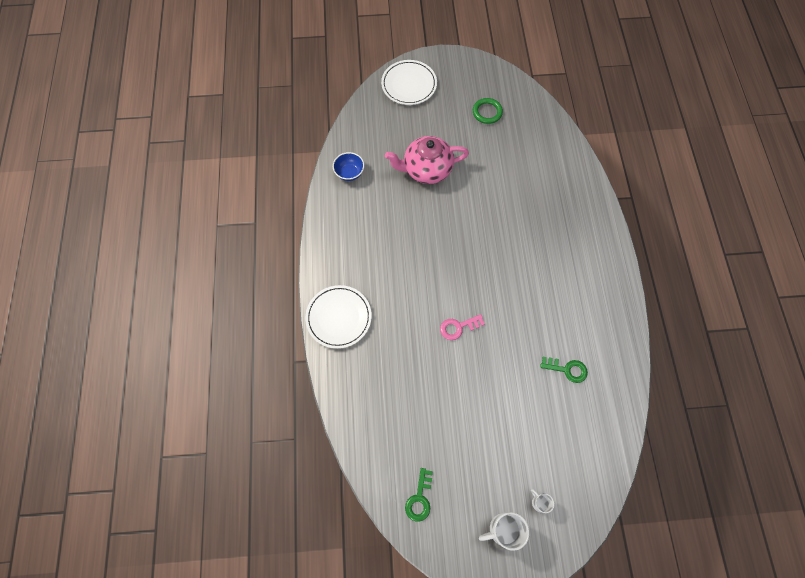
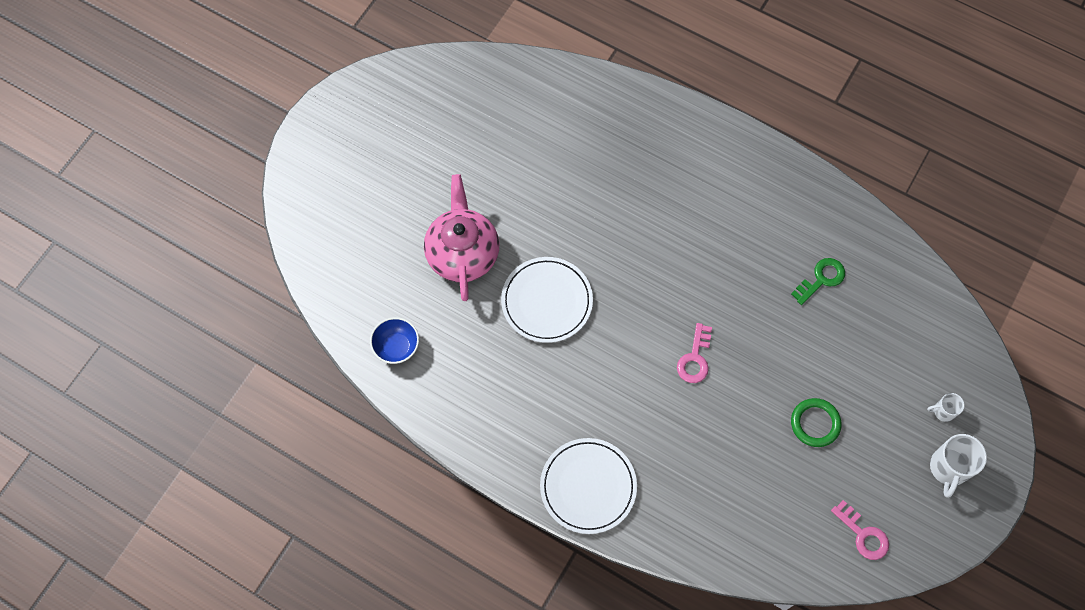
camera: 55 degrees left, 0 degrees up
(409, 84) = (321, 189): white plate -> white plate (547, 301)
(419, 498) = (863, 534): green key -> pink key
(426, 169) = (462, 253): pink teapot -> pink teapot turned 150 degrees clockwise
(487, 112) = (436, 128): green ring -> green ring (815, 423)

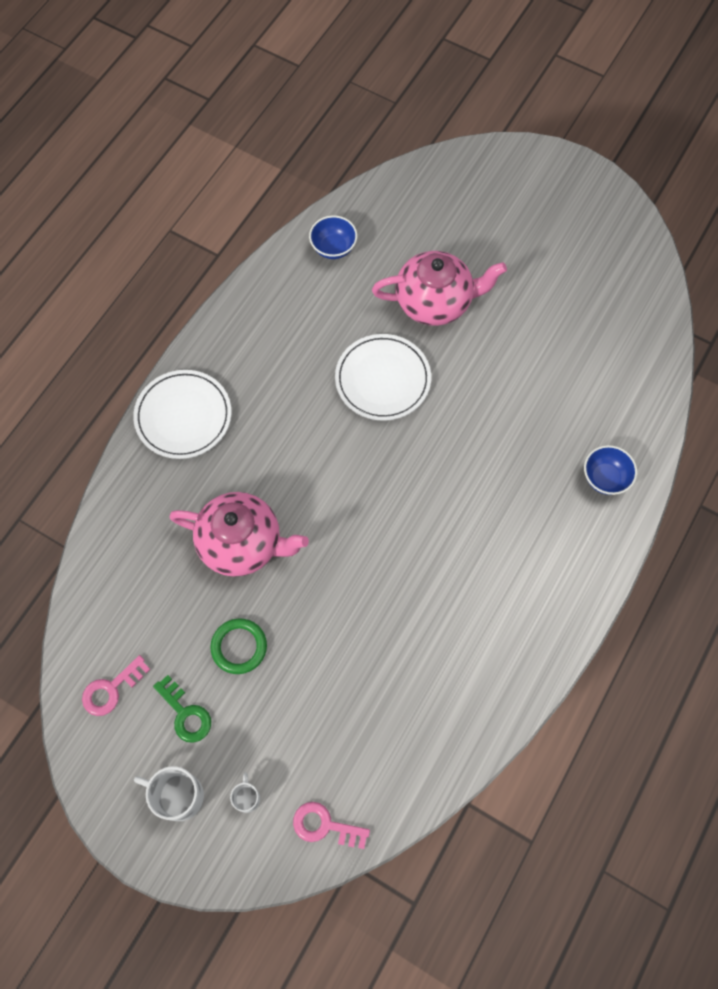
camera: 90 degrees right, 0 degrees up
(642, 122) = (605, 478): none -> blue bowl
(695, 358) = (317, 523): pink key -> pink key (325, 825)
(718, 424) = (242, 543): none -> pink teapot
(821, 279) = (413, 668): green key -> green key (185, 713)

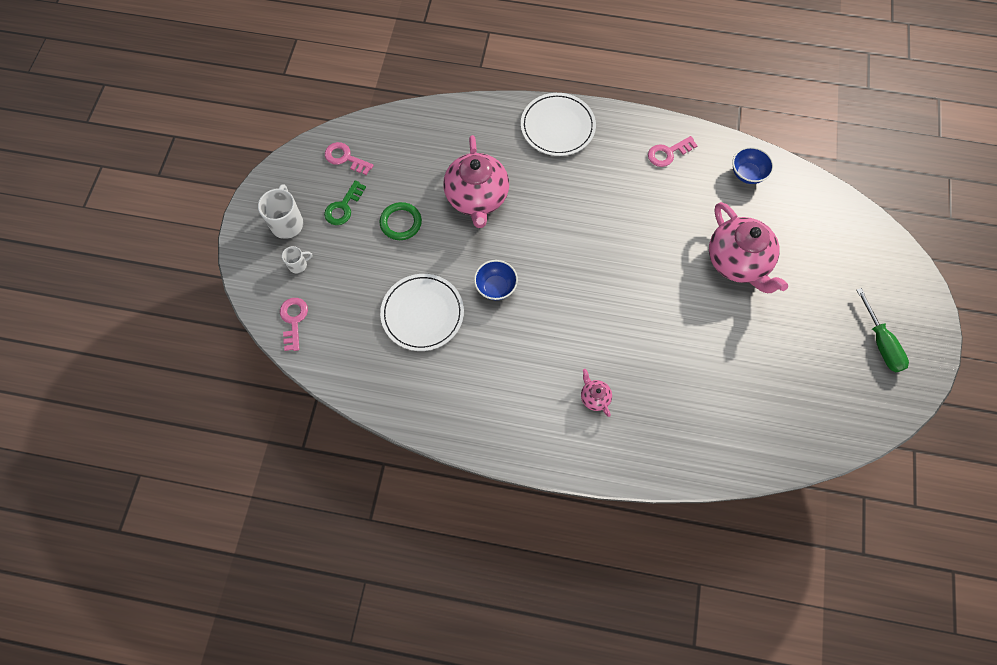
camera: 70 degrees right, 0 degrees up
(273, 314) = (668, 153): none -> pink key
(382, 379) = (650, 246): white plate -> white plate (422, 313)
(541, 505) = (594, 397): none -> pink teapot
(570, 215) = (880, 343): none -> green screwdriver
(605, 478) = (641, 441): blue bowl -> blue bowl (495, 287)

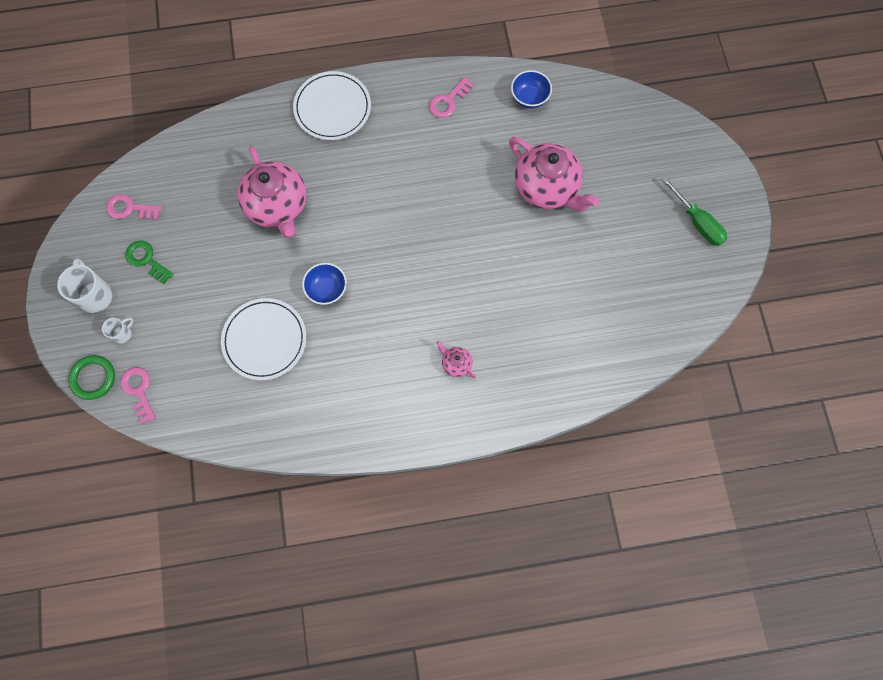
camera: 20 degrees left, 5 degrees up
(343, 207) = (146, 260): green key -> green key turned 120 degrees clockwise
(401, 223) = (210, 256): green ring -> green ring (93, 378)

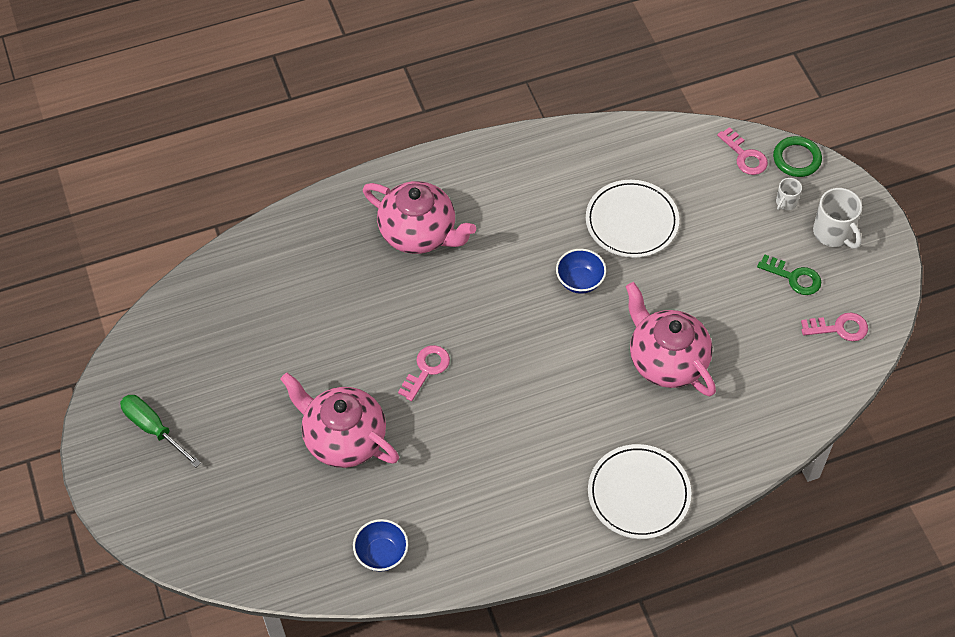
camera: 170 degrees right, 15 degrees down
(448, 101) = (489, 530): pink key -> pink key (426, 369)
(456, 363) = (419, 233): pink teapot -> pink teapot, size x2.32

